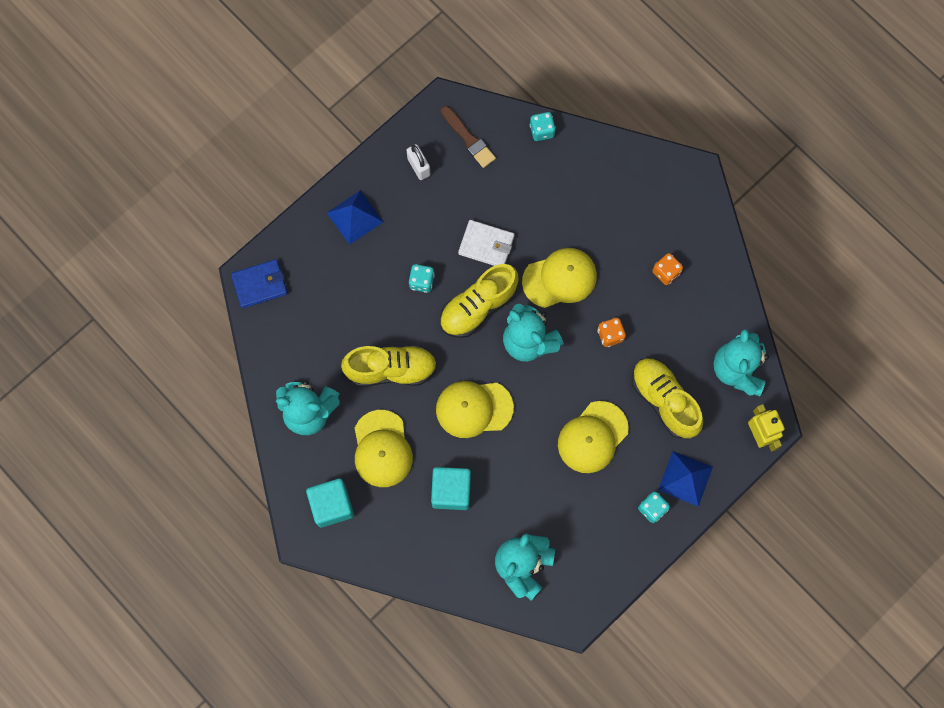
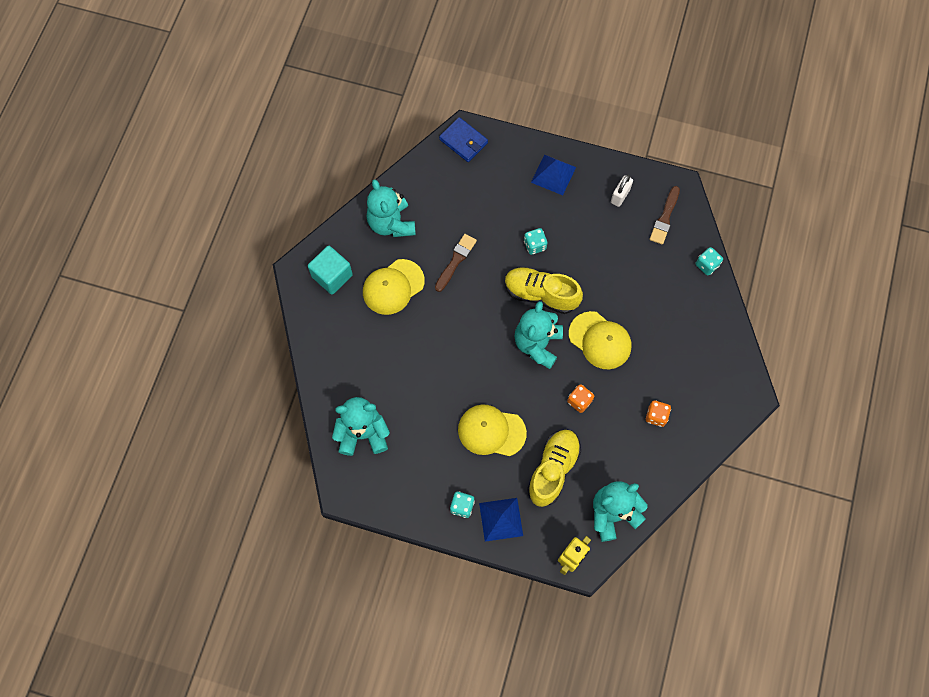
camera: 60 degrees right, 5 degrees down
(391, 369) = (456, 261): yellow shoe -> brown brush
(451, 491) = (390, 351): turquoise cube -> none
(474, 408) = (461, 333): yellow cap -> none
(486, 245) = (591, 274): white wallet -> none

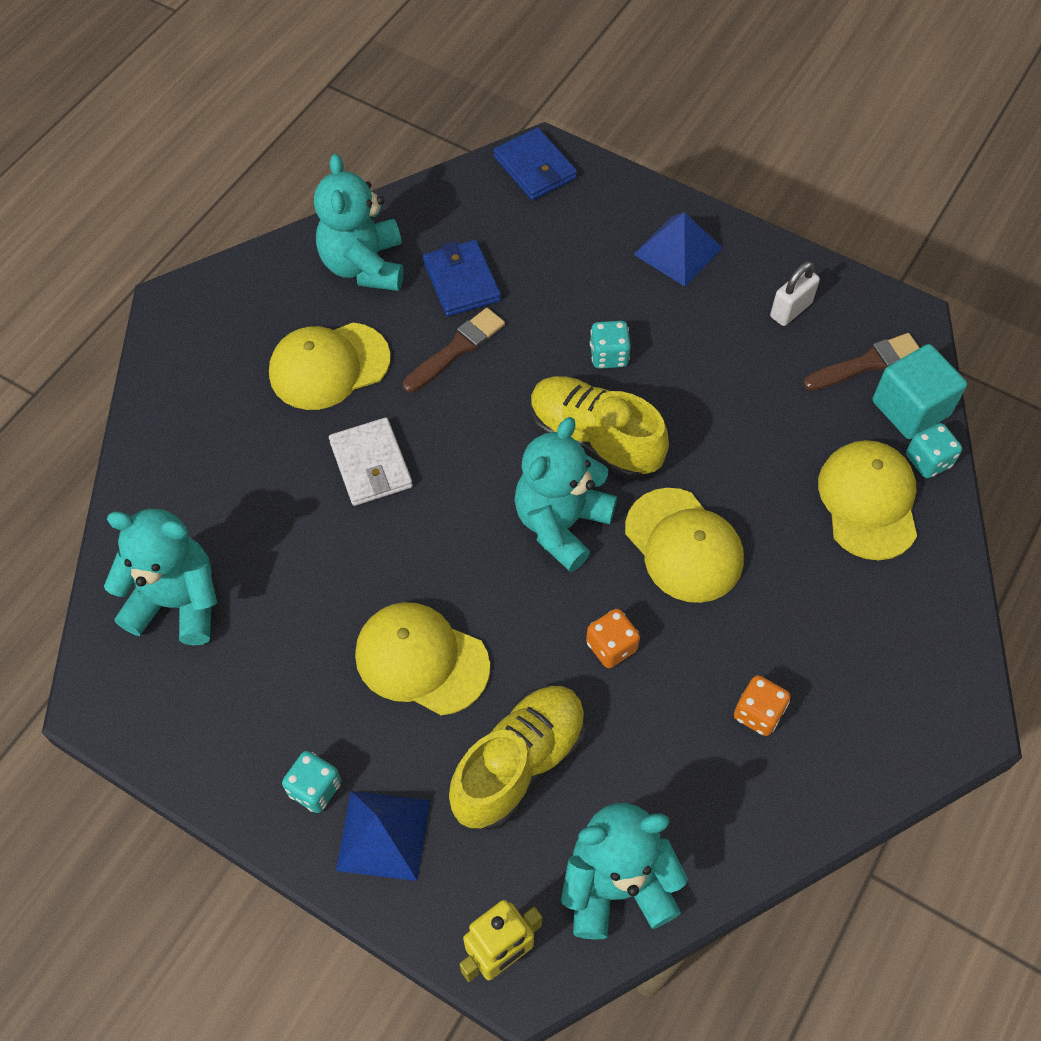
camera: 15 degrees right, 10 degrees down
(332, 276) = (229, 325): turquoise cube -> turquoise cube (910, 408)
(433, 336) = (371, 464): none -> white wallet
(446, 220) = (462, 281): none -> blue wallet
(665, 218) = (866, 363): brown brush -> brown brush turned 150 degrees counterclockwise
(683, 294) = (868, 501): none -> yellow cap

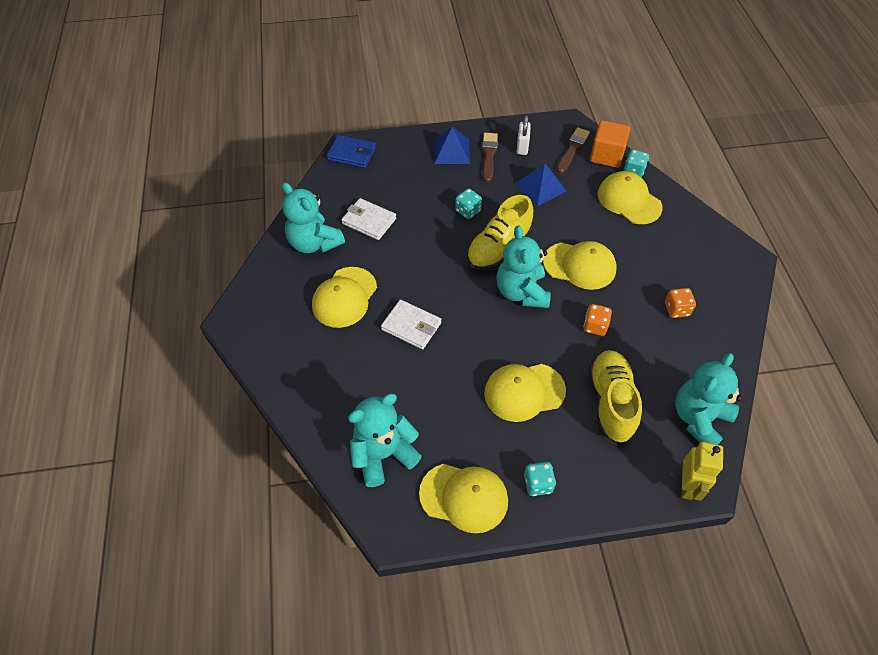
camera: 40 degrees left, 5 degrees down
(214, 730) = (464, 497): none -> yellow cap
(383, 835) = (588, 478): blue pyramid -> blue pyramid (540, 187)
(456, 349) = (398, 251): brown brush -> brown brush (489, 155)
(462, 281) = (369, 221): blue wallet -> white wallet
(594, 439) = (498, 248): yellow shoe -> yellow shoe turned 45 degrees counterclockwise
(910, 408) = (606, 155): turquoise cube -> orange cube

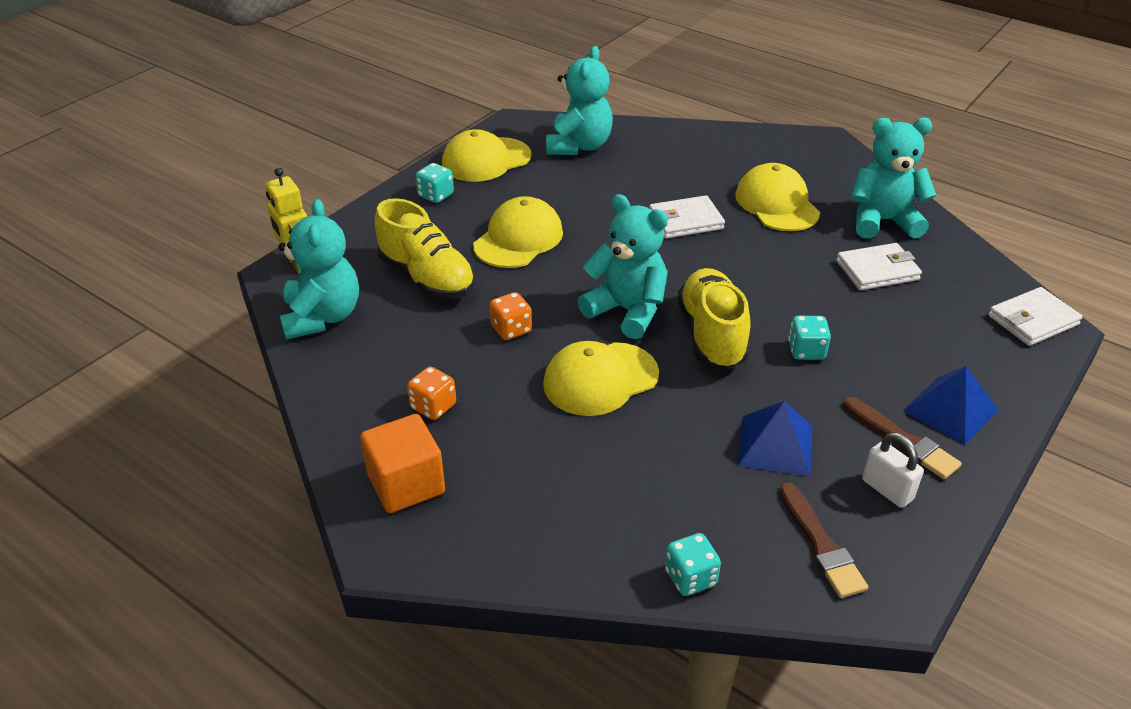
camera: 135 degrees right, 15 degrees down
(351, 154) = (1033, 320): blue wallet -> white wallet
(606, 155) = (761, 575): orange cube -> orange cube (406, 484)
(629, 200) = (640, 516): yellow cap -> none

